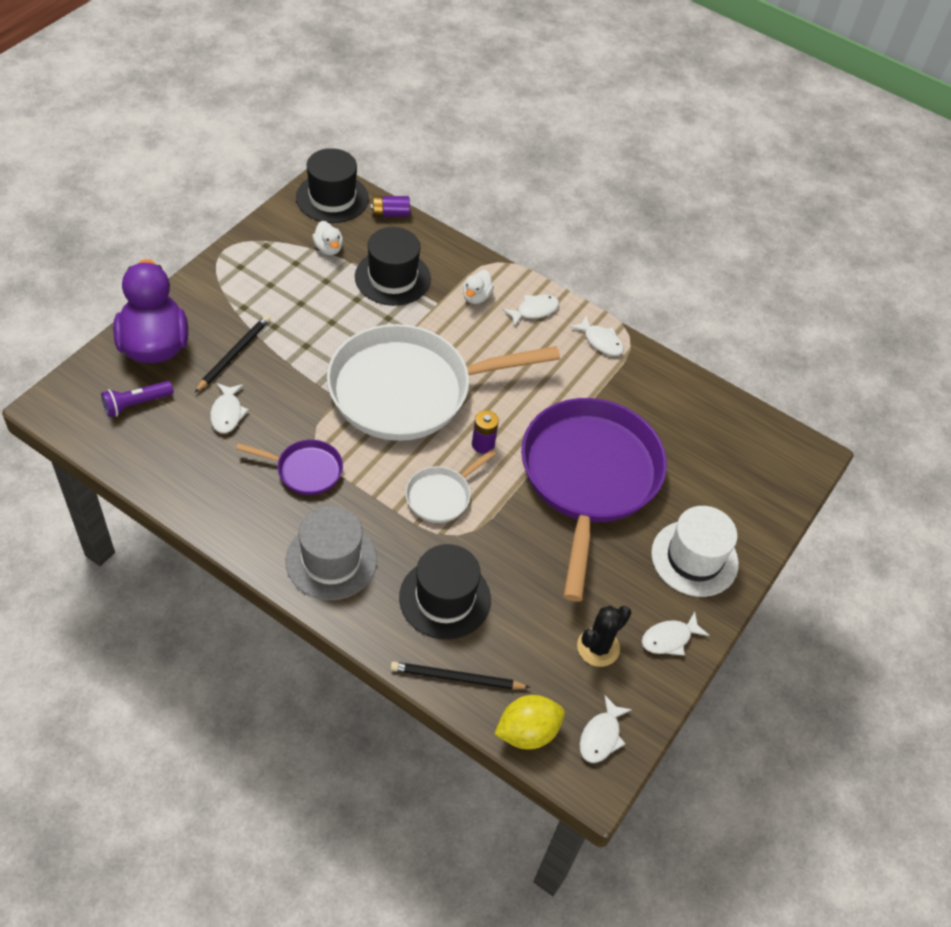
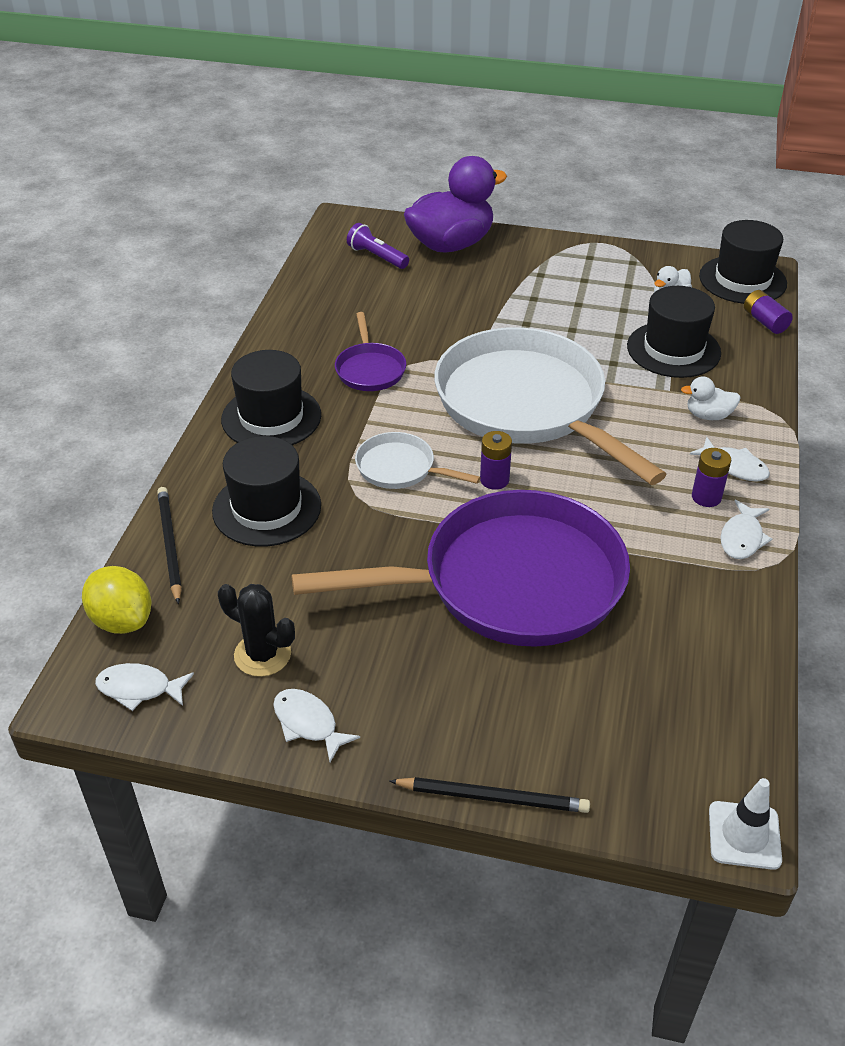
camera: 75 degrees right, 10 degrees down
(227, 413) = (404, 305): white fish -> none
(233, 354) = (477, 287): black pencil -> black pencil (492, 797)
(331, 560) = (271, 417): grey hat -> black hat
(556, 339) = (706, 497): none -> purple battery
(694, 558) = (451, 721): white hat -> none
(816, 455) = (744, 835): none -> white traffic cone

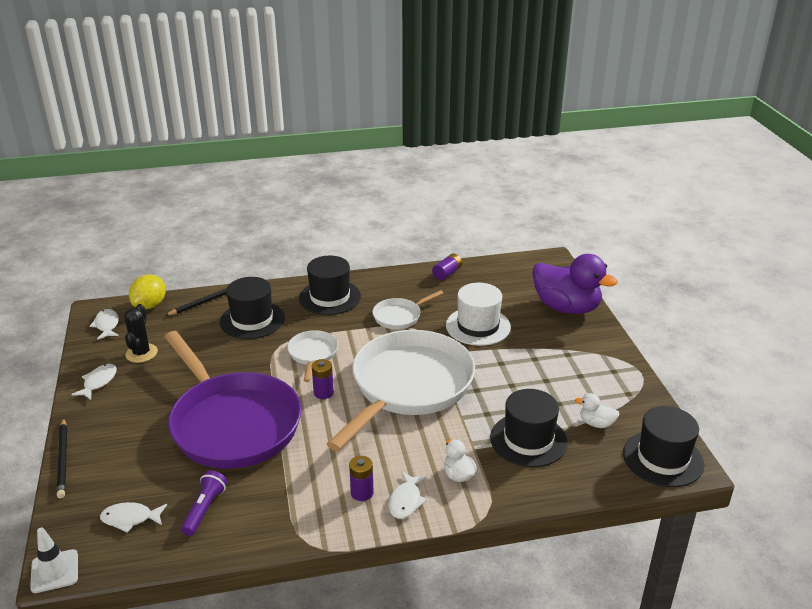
camera: 65 degrees right, 10 degrees down
(370, 369) = (400, 316): purple pan -> white pan
(377, 257) = (522, 284): purple flashlight -> purple flashlight (205, 509)
(440, 316) = (478, 326): none -> white hat
(742, 537) = (327, 520): white fish -> white fish (130, 518)
(764, 321) = (612, 483): purple battery -> purple battery (447, 273)

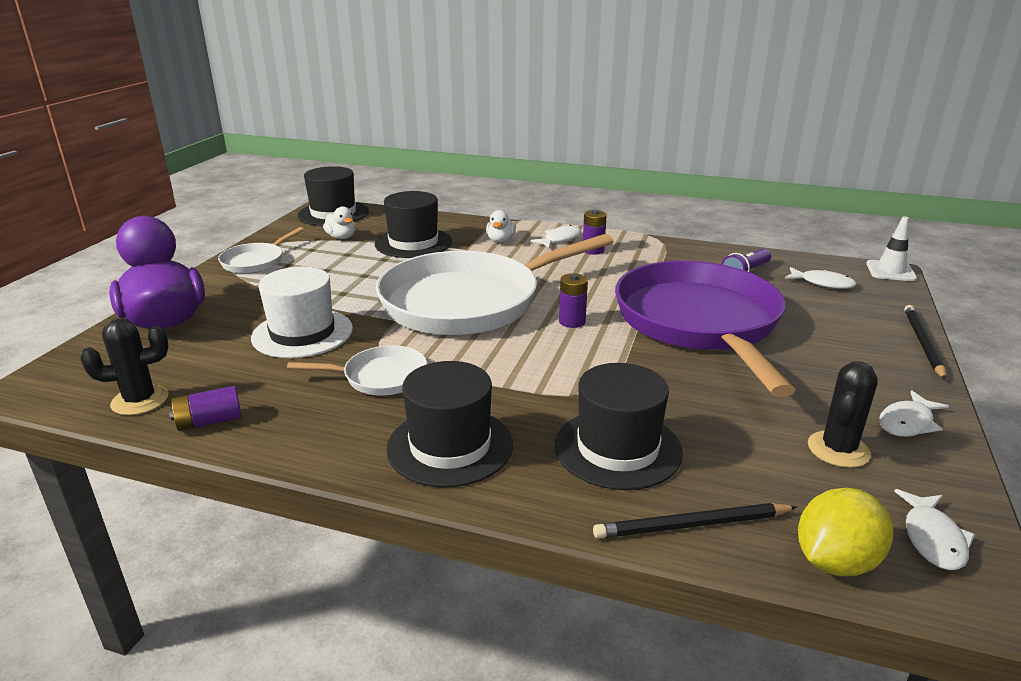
camera: 150 degrees left, 5 degrees down
(312, 354) = (553, 365): white pan -> white pan (256, 261)
(493, 270) = (140, 400): none -> black cactus

